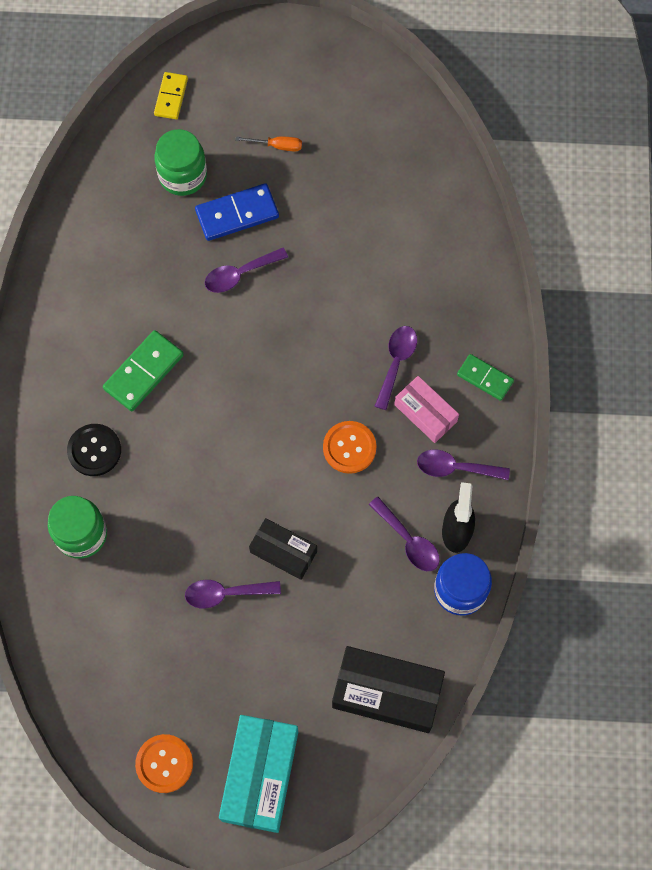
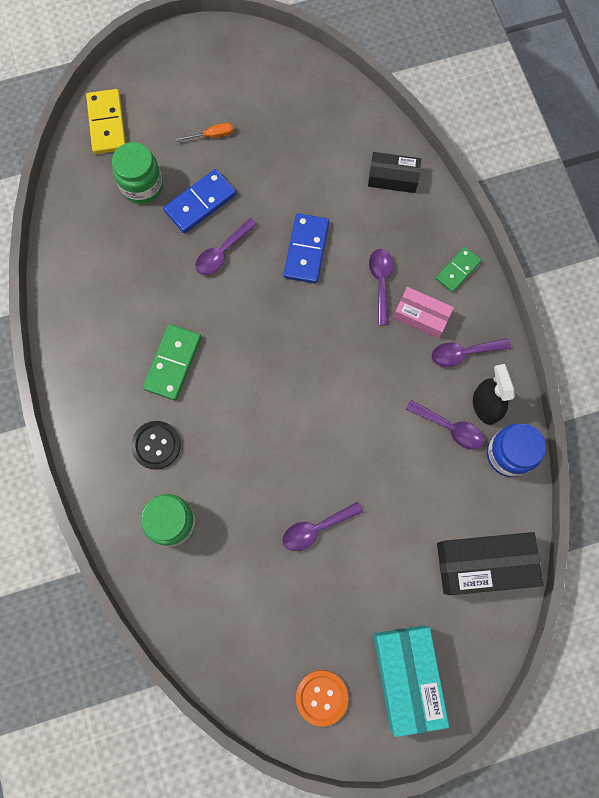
camera: 20 degrees left, 5 degrees up
(171, 97) = (107, 123): yellow domino -> yellow domino, size x1.53
(283, 552) = (350, 475): black box -> black box (393, 177)
(330, 301) = (306, 250): none -> blue domino
(349, 448) = (370, 367): orange button -> none
(485, 378) = (457, 270): green domino -> green domino turned 60 degrees counterclockwise

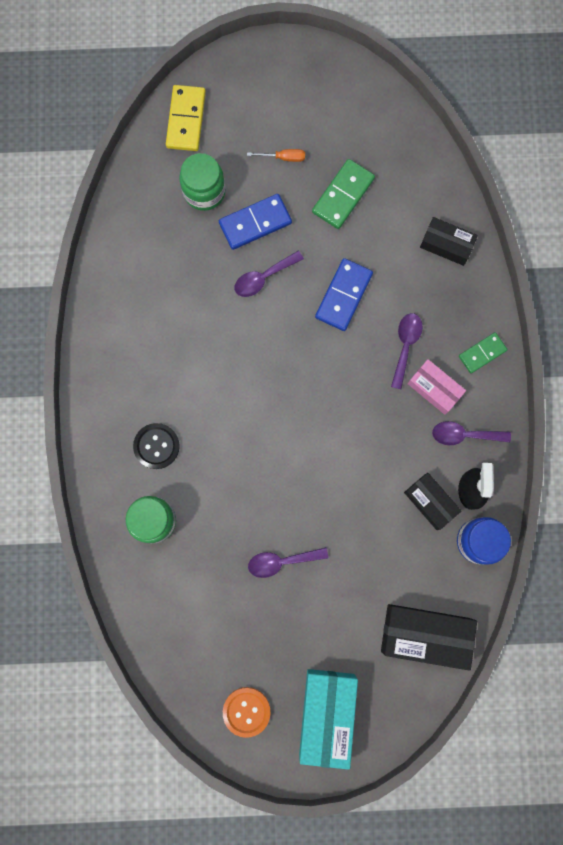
camera: 15 degrees right, 5 degrees up
(173, 363) = (191, 373): green domino -> green domino (343, 195)
(449, 428) = (430, 502): purple spoon -> black box

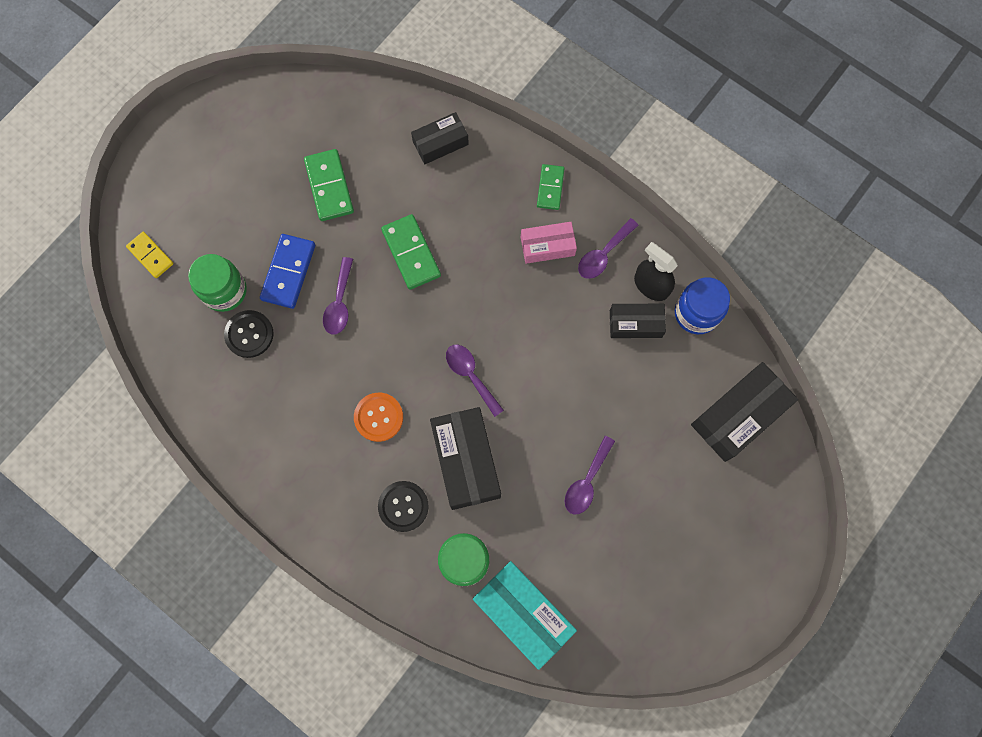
camera: 50 degrees left, 5 degrees down
(186, 120) = (150, 256): yellow domino -> yellow domino, size x0.65
(188, 236) = (249, 334): none -> black button
(224, 463) = (466, 461): none -> black box
(246, 711) = (688, 613): orange button -> orange button (378, 417)
(283, 157) = (255, 206): orange screwdriver -> none
(327, 714) = (742, 548): turquoise box -> turquoise box (523, 613)
(343, 295) = (411, 253): blue domino -> green domino
(405, 346) = (494, 240): purple spoon -> purple spoon (471, 376)

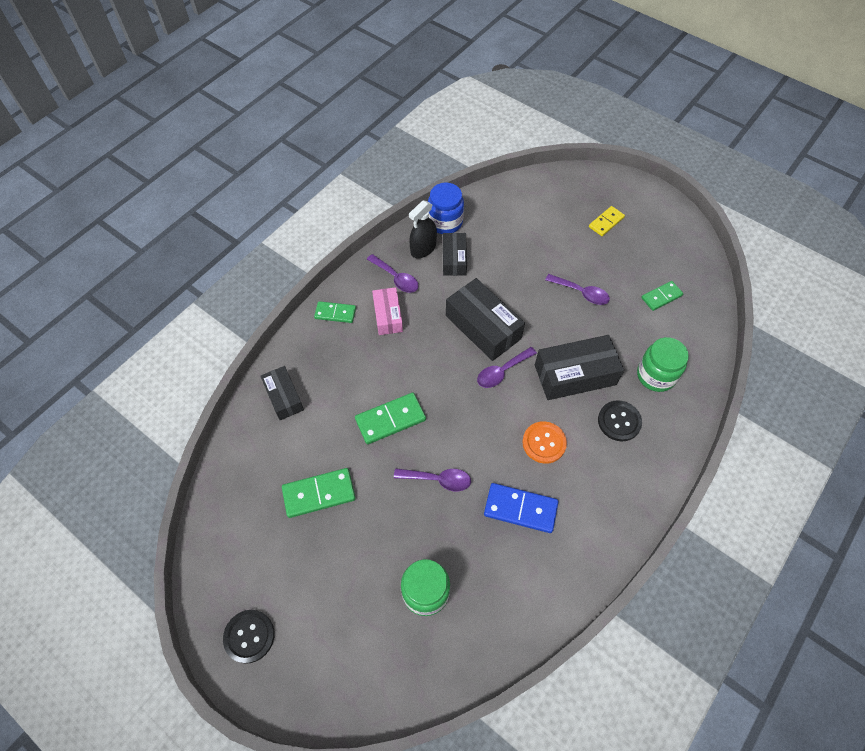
camera: 90 degrees left, 15 degrees down
(150, 256) = (385, 678): yellow domino -> yellow domino (606, 222)
(249, 334) = (471, 564): black button -> black button (249, 636)
(288, 272) = (407, 529): blue domino -> blue domino (520, 509)
(523, 613) = (689, 335): turquoise box -> none
(583, 587) = (661, 297): none -> green domino
(738, 415) = (522, 202): black box -> black box (483, 327)

